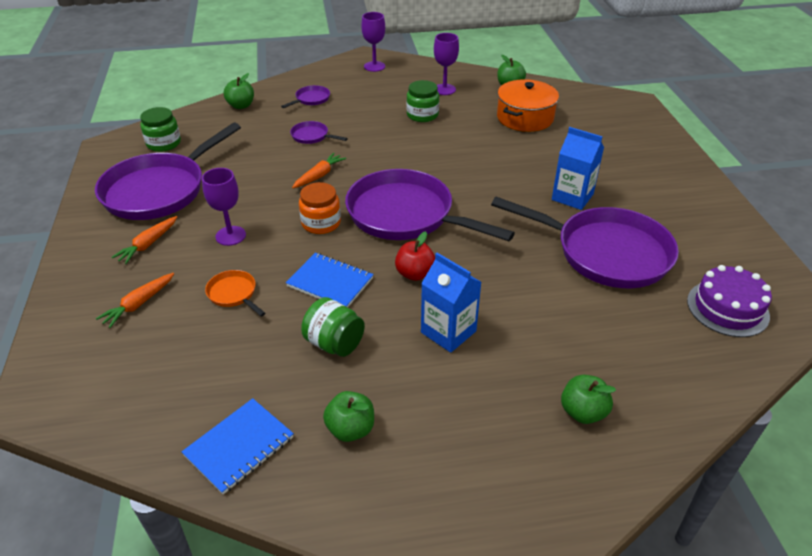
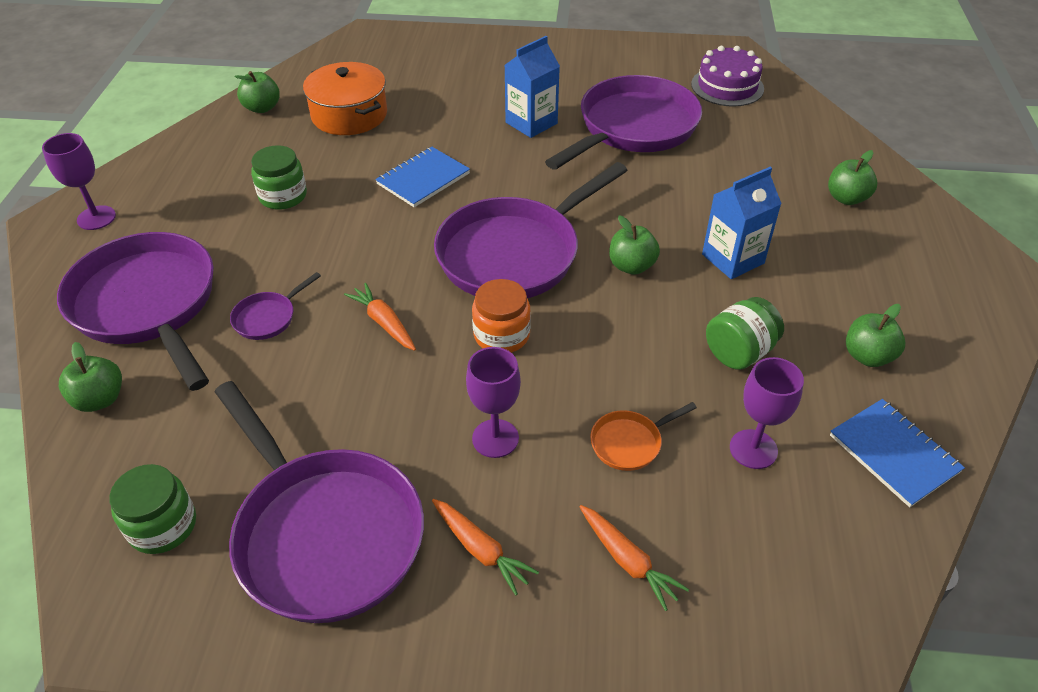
camera: 75 degrees left, 5 degrees up
(311, 99) = (148, 305): purple pan -> purple pan, size x2.44
(330, 282) = (629, 342): blue notebook -> blue notebook (423, 179)
(415, 274) = (631, 266): red apple -> green apple
(444, 89) = (227, 163): purple goblet -> purple goblet (753, 449)

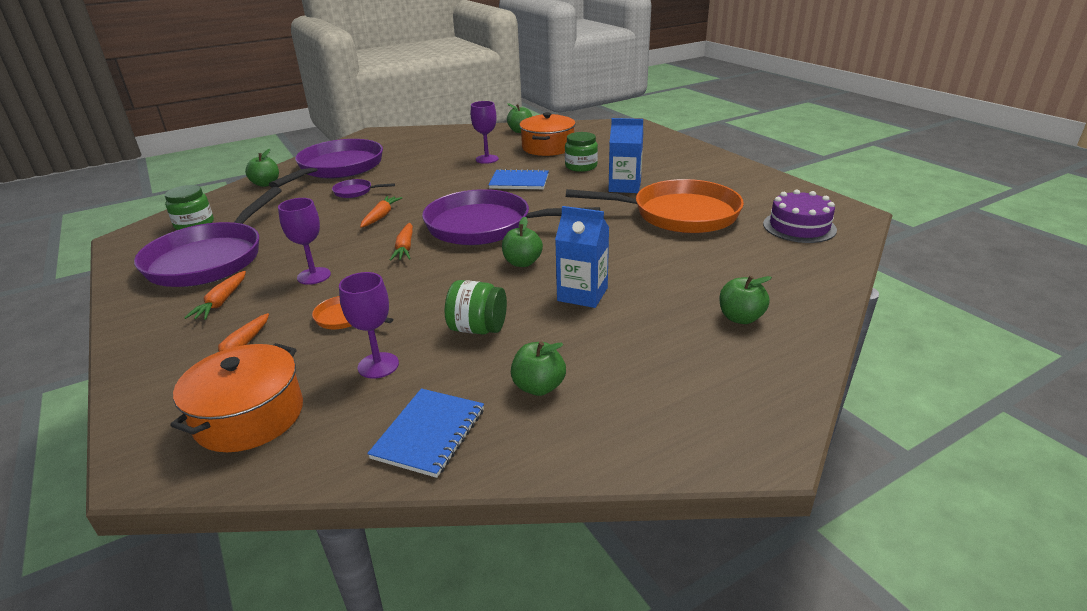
camera: 55 degrees right, 15 degrees down
(96, 218) = (387, 138): purple goblet -> purple goblet (487, 159)
(283, 196) = (454, 160): green jar -> green jar (581, 166)
(501, 335) = (405, 248): orange jar -> orange carrot
(633, 128) = (678, 214): purple pan -> orange pan
(779, 583) = (249, 416): none -> orange pot

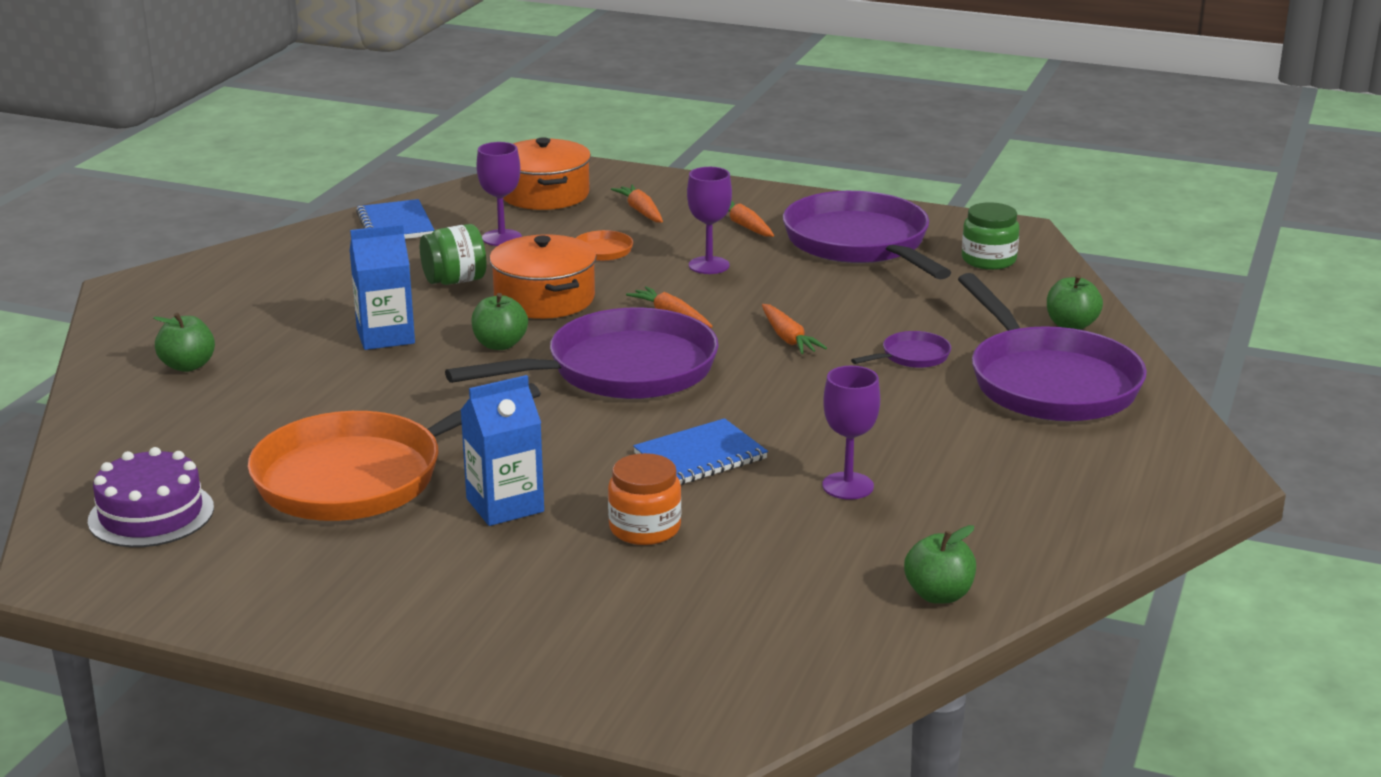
camera: 140 degrees right, 5 degrees down
(538, 387) = (343, 265): green apple -> none
(548, 147) = (788, 560): orange pot -> orange pot (544, 299)
(581, 166) = (645, 528): green jar -> orange jar

